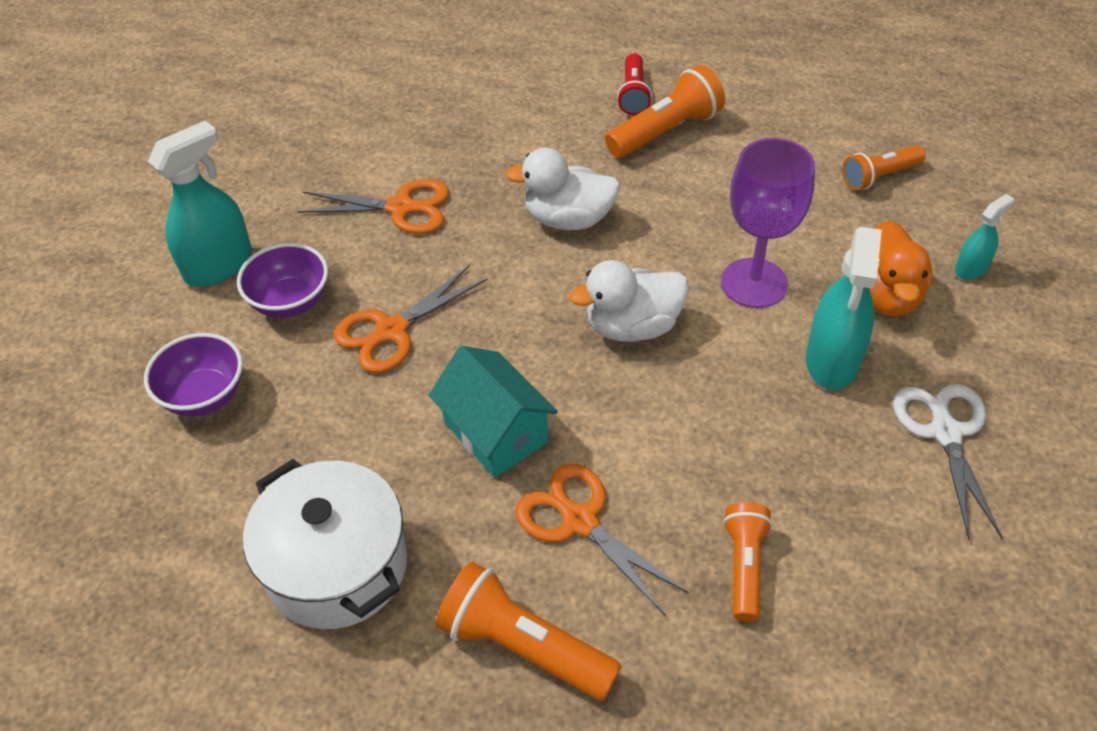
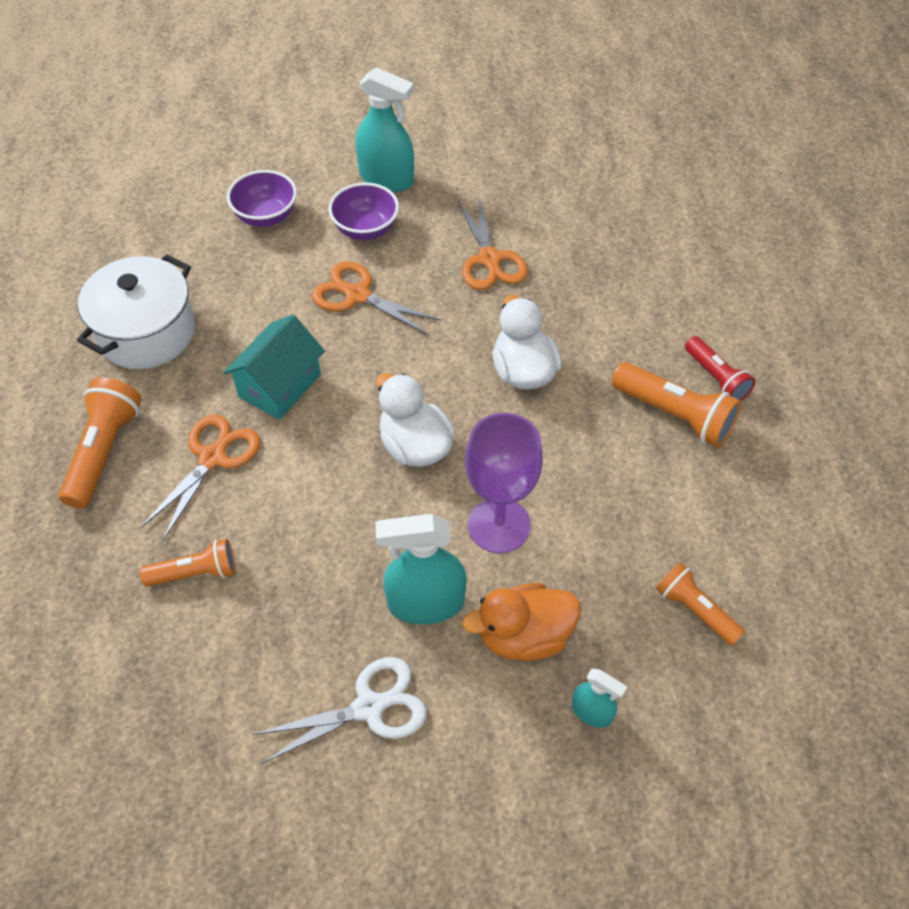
camera: 70 degrees right, 5 degrees up
(633, 94) = (716, 378): red flashlight -> red flashlight turned 105 degrees counterclockwise

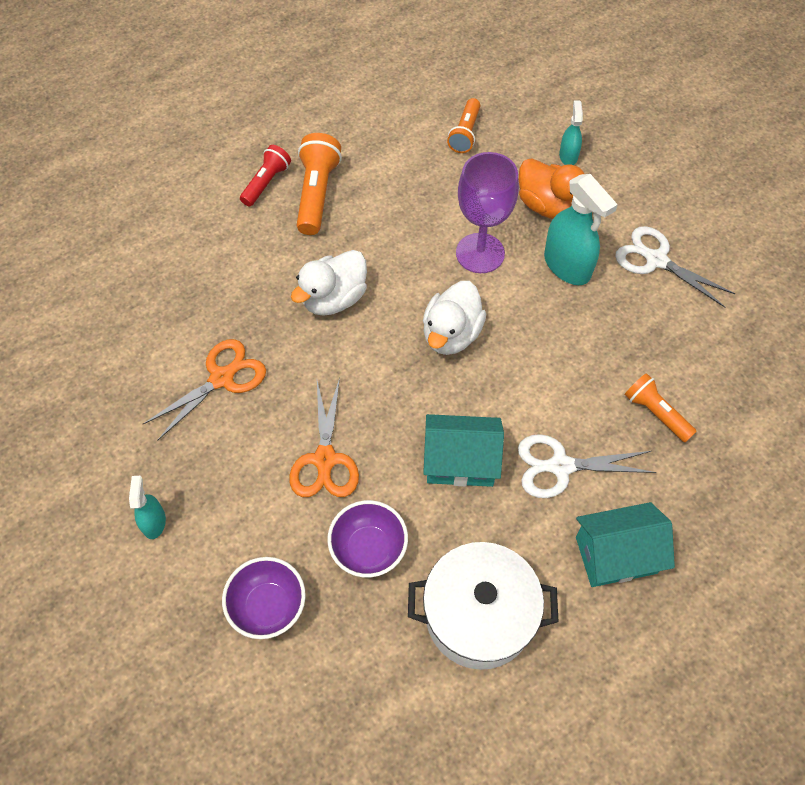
camera: 120 degrees left, 5 degrees up
(104, 451) = (616, 555): orange flashlight -> turquoise house
(212, 458) = (561, 466): orange scissors -> white scissors
(366, 229) = (237, 500): purple bowl -> purple bowl (368, 549)
(387, 178) = (154, 522): turquoise spray bottle -> turquoise spray bottle, size x0.54

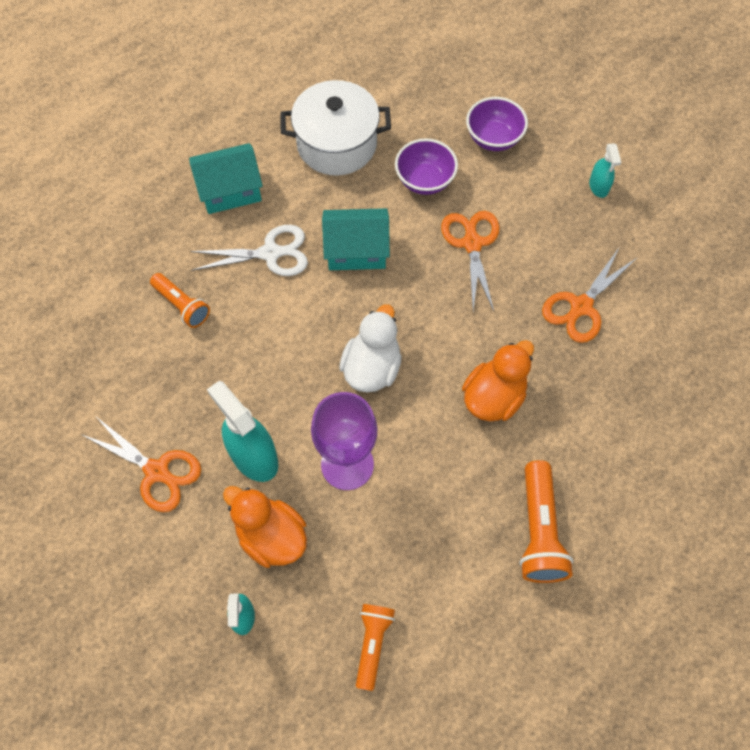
camera: 175 degrees right, 5 degrees up
(266, 183) = (601, 542): red flashlight -> none
(334, 299) = (494, 397): white duck -> orange duck
(656, 260) = (156, 471): white scissors -> orange scissors

